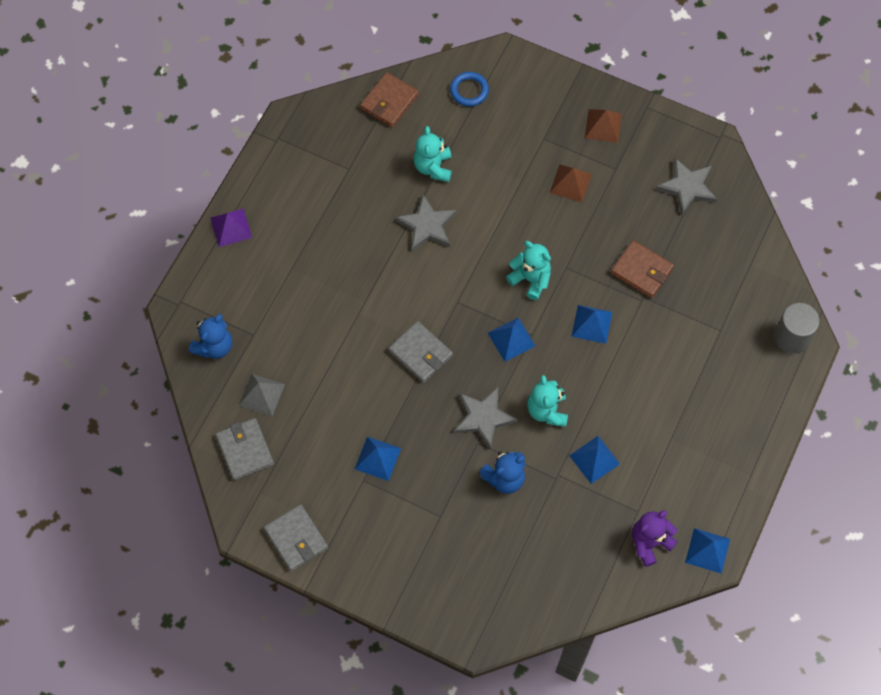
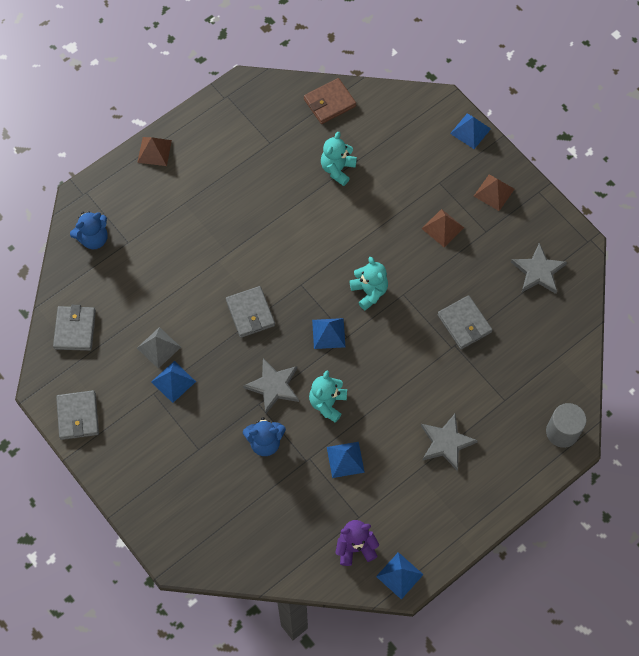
camera: 25 degrees right, 0 degrees up
(231, 227) = (154, 151): purple pyramid -> brown pyramid
(261, 394) = (110, 292): grey pyramid -> grey pyramid (158, 347)
(427, 226) = (308, 214): grey star -> grey star (446, 443)
(469, 90) = (398, 119): blue ring -> none
(592, 324) = (400, 349): blue pyramid -> blue pyramid (470, 131)
(641, 271) = (464, 323): brown wallet -> grey wallet

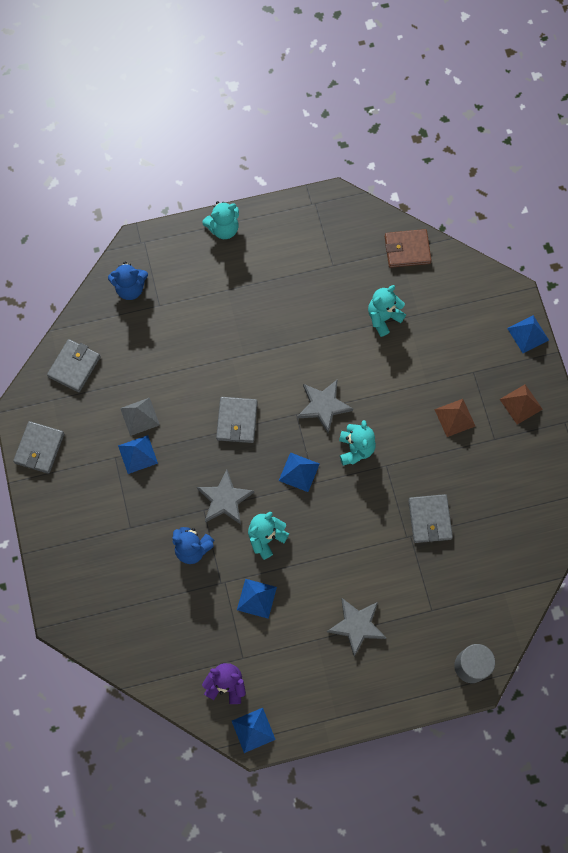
camera: 25 degrees right, 5 degrees up
(154, 151) = (223, 229): brown pyramid -> turquoise teddy bear
(538, 271) = (525, 500): grey star -> grey star (323, 406)

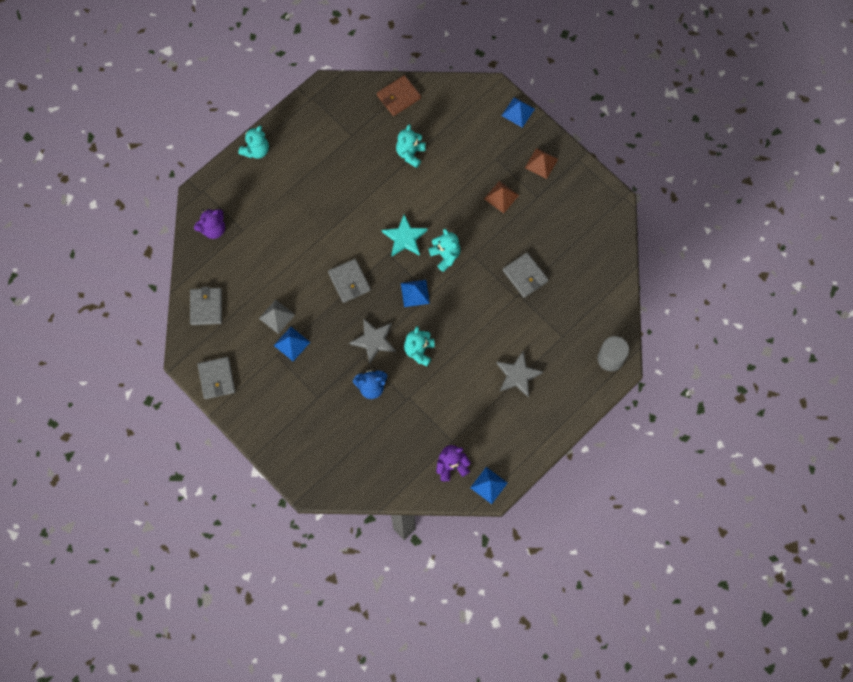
camera: 30 degrees left, 0 degrees up
(130, 288) = (213, 229): blue teddy bear -> purple teddy bear
(256, 598) = (437, 395): blue pyramid -> none
(323, 406) = (405, 238): grey star -> turquoise star

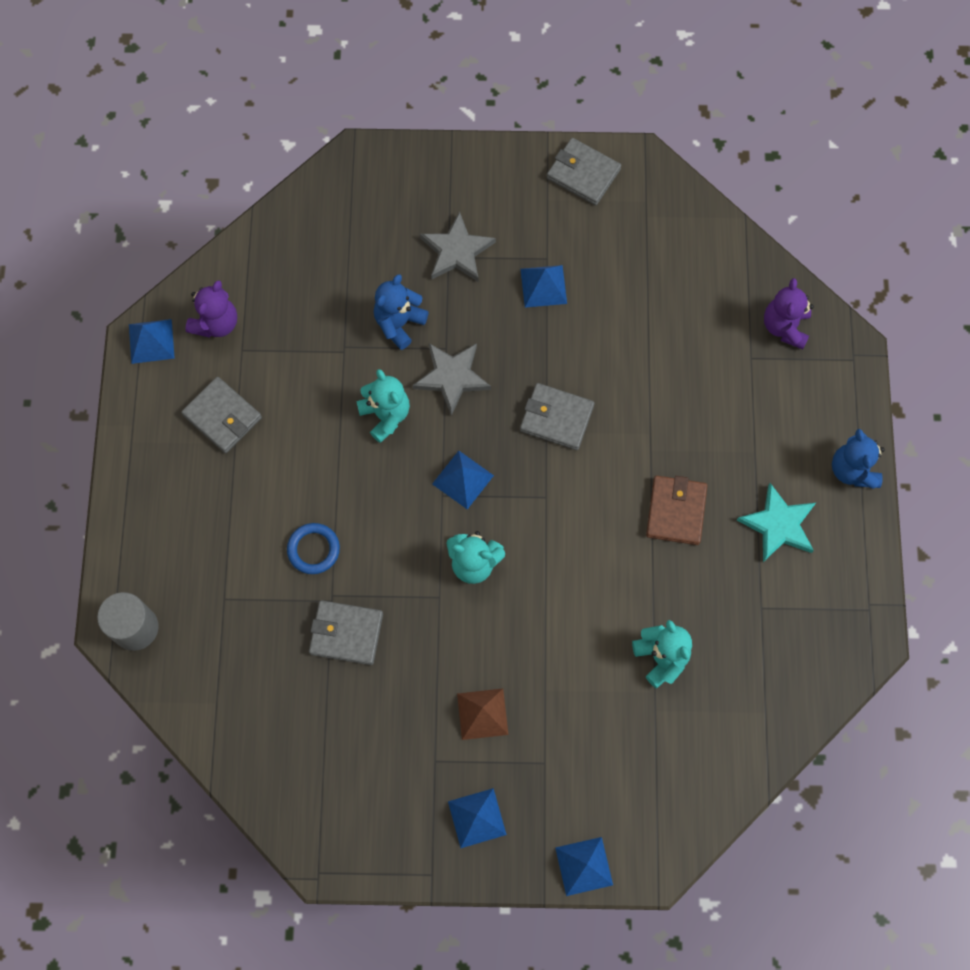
camera: 135 degrees right, 0 degrees up
(206, 307) = (686, 235): grey wallet -> grey wallet (222, 416)
(256, 150) = (852, 470): turquoise teddy bear -> blue teddy bear
(276, 316) = (595, 299): grey pyramid -> none
(398, 97) = (763, 724): brown wallet -> brown wallet (676, 511)
(405, 238) = (548, 536): turquoise star -> turquoise star (778, 525)
(506, 322) = (313, 549): none -> blue ring
(517, 375) = (235, 497): grey star -> grey star (457, 251)
(541, 163) = (477, 818): brown pyramid -> blue pyramid

